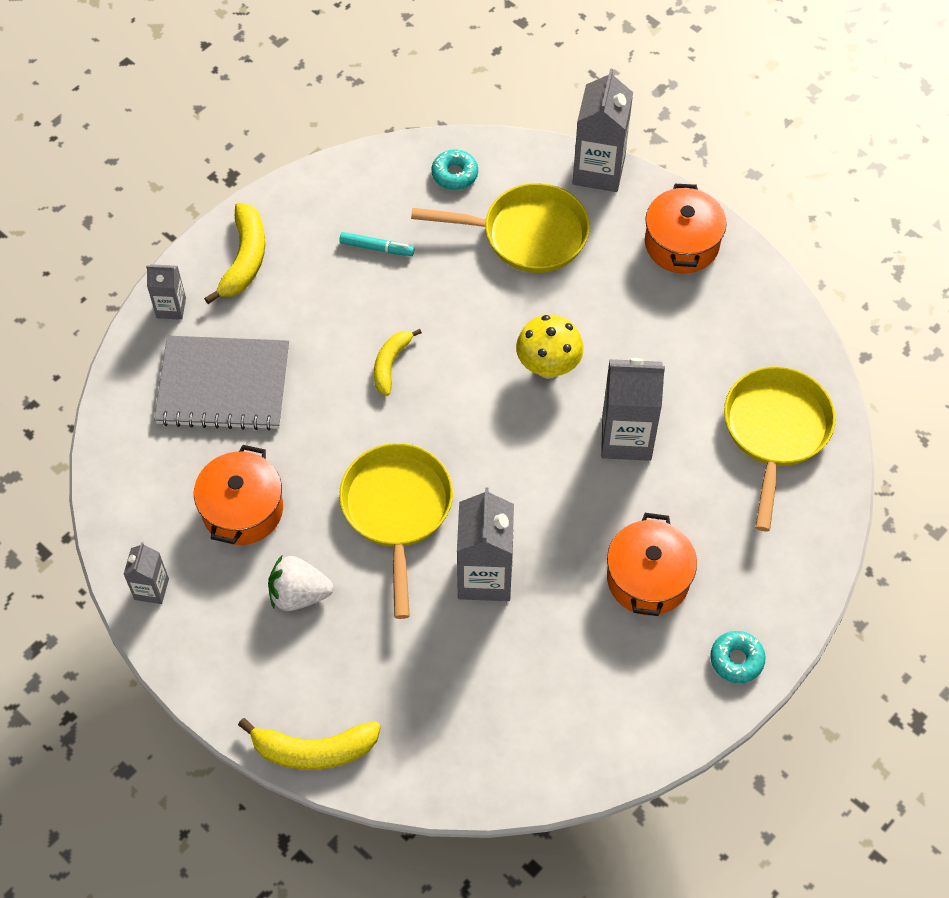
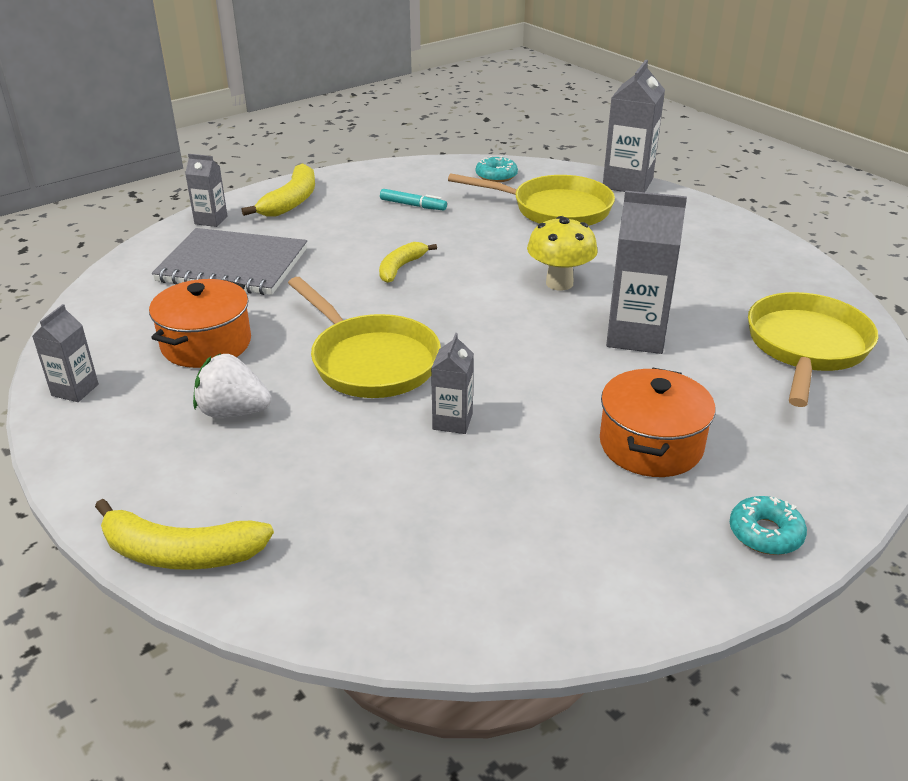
camera: 10 degrees right, 25 degrees down
(397, 510) = (370, 361): yellow pan -> yellow pan turned 135 degrees clockwise
(484, 576) = (452, 421): grey carton -> grey carton, size x0.55
(681, 244) = (703, 225): orange pot -> none

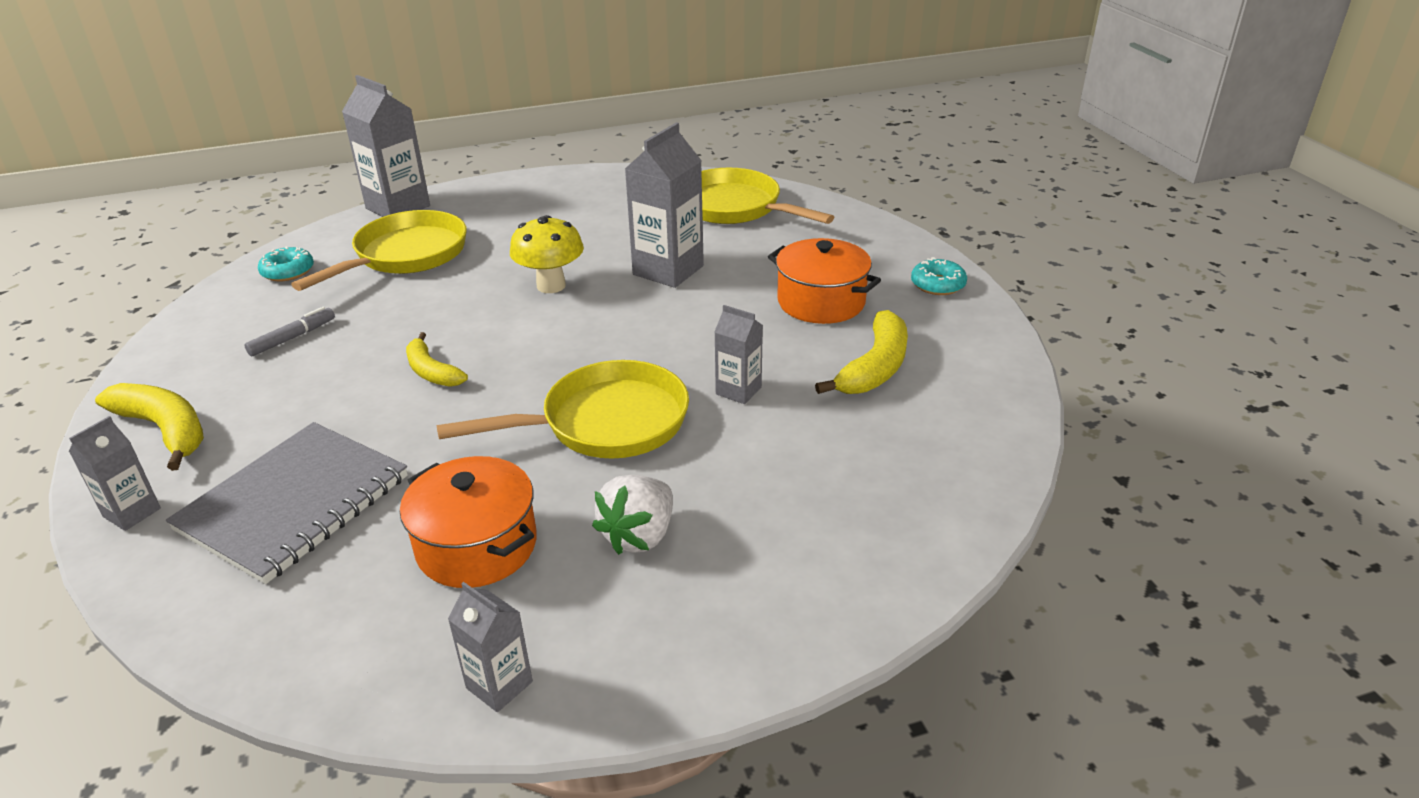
camera: 70 degrees left, 0 degrees up
(180, 553) = (867, 598): yellow banana -> yellow banana (875, 367)
(413, 205) = (293, 338): turquoise marker -> grey marker

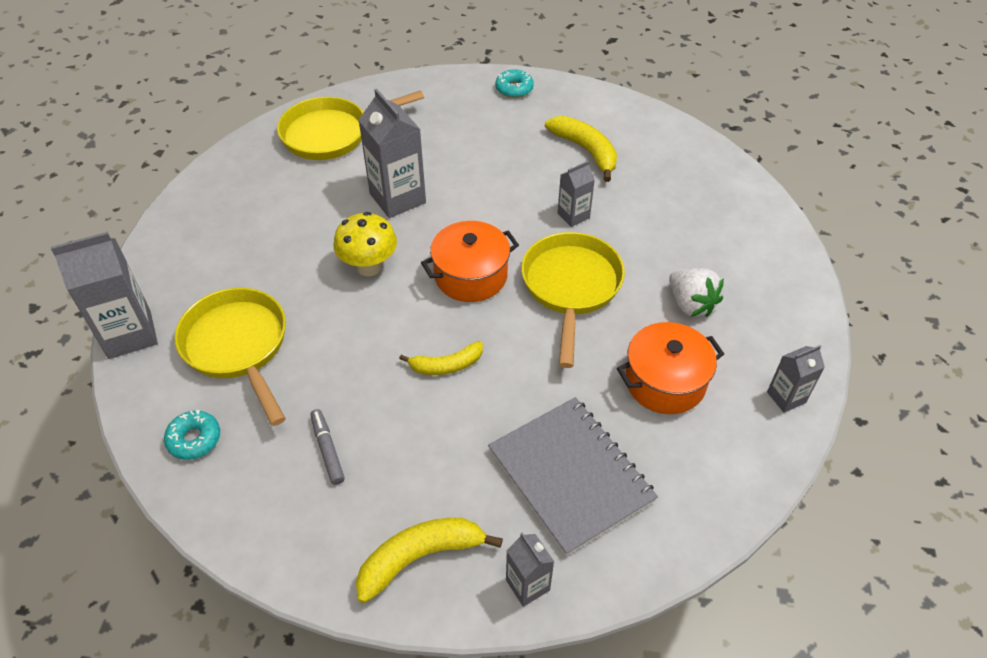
camera: 65 degrees left, 15 degrees up
(821, 302) = (497, 143): orange pot -> orange pot (471, 276)

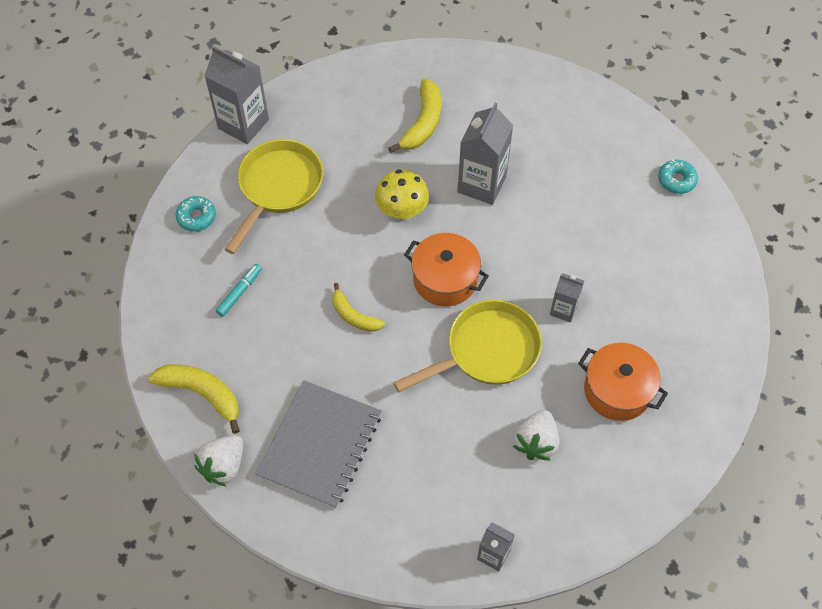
camera: 55 degrees right, 10 degrees up
(327, 449) = (240, 292): grey marker -> turquoise marker
(331, 134) = (511, 98): yellow pan -> none
(527, 585) = (223, 466): grey carton -> white strawberry
(586, 151) = (647, 276): yellow banana -> yellow banana (423, 123)
(665, 382) = (444, 463): orange pot -> orange pot (617, 390)

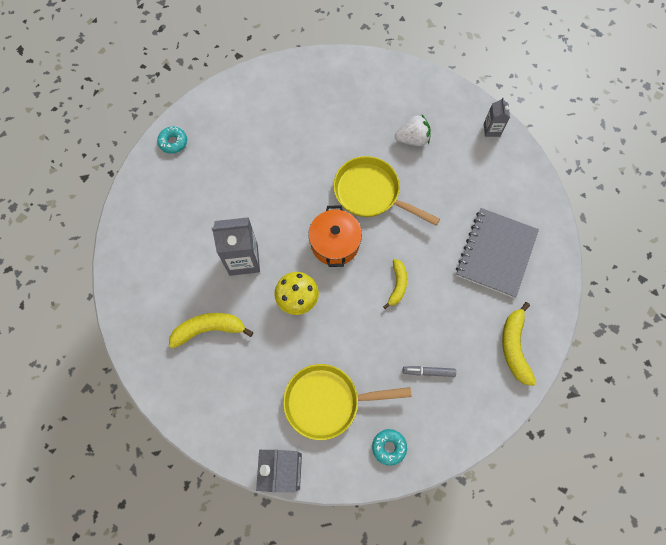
camera: 120 degrees left, 10 degrees up
(223, 466) = (548, 301): white strawberry -> none
(240, 292) = (428, 372): turquoise marker -> grey marker
(320, 445) = (496, 253): grey notebook -> grey notebook turned 60 degrees counterclockwise
(563, 309) = (314, 164): grey carton -> none
(617, 390) = (351, 113): orange pot -> none

